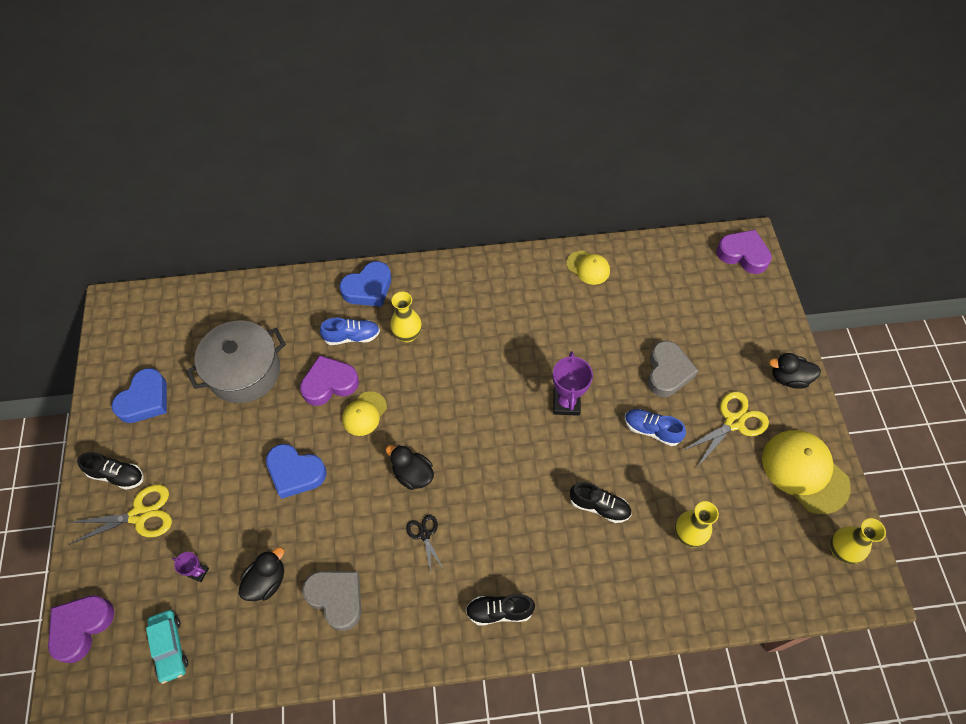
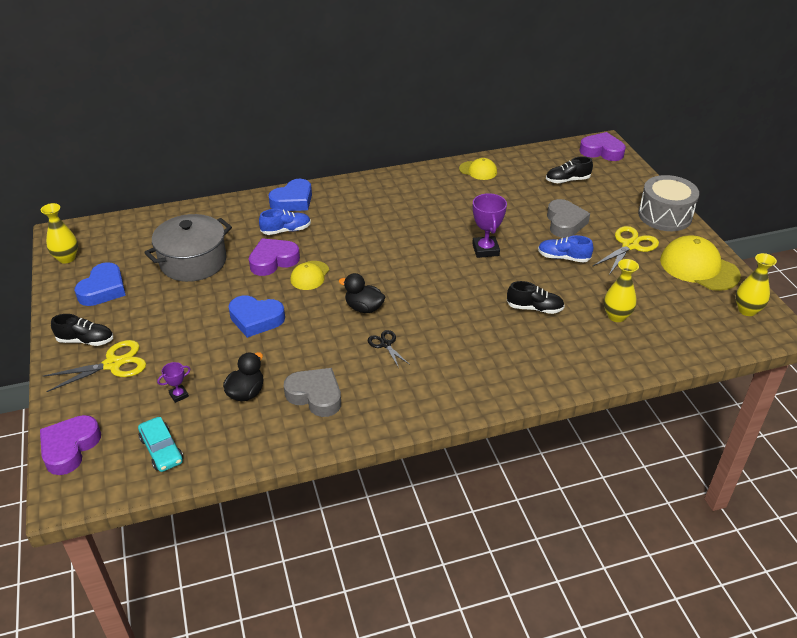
camera: 10 degrees left, 20 degrees down
(198, 572) = (179, 395): purple trophy -> purple trophy turned 45 degrees counterclockwise
(407, 335) = (335, 224): yellow vase -> yellow vase (67, 258)
(499, 611) = (468, 385): black shoe -> black shoe (567, 180)
(788, 378) = (665, 215): black duck -> grey drum

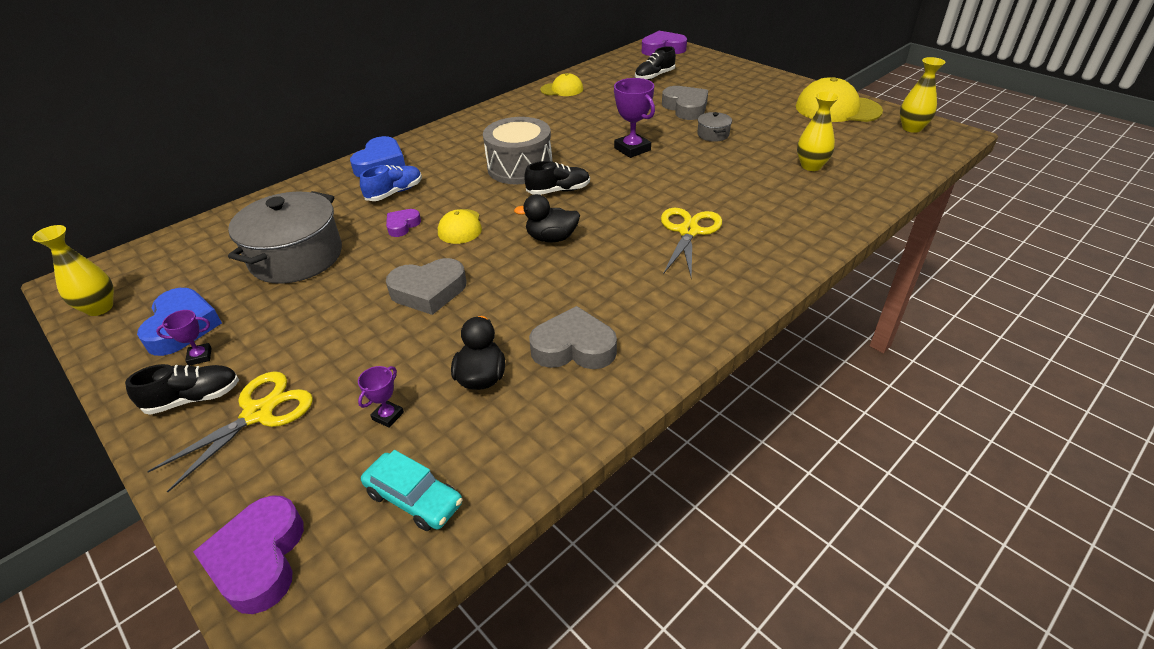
camera: 25 degrees left, 0 degrees up
(102, 314) = (200, 356): none -> purple trophy
(256, 319) = (428, 291): blue heart -> grey heart
(273, 261) = (402, 225): purple heart -> purple heart, size x0.57
(385, 344) = (608, 265): black scissors -> none
(534, 308) = (730, 183): black shoe -> black shoe (558, 191)
(563, 258) = (713, 134): blue shoe -> grey pot
(630, 245) = (762, 109): yellow scissors -> yellow scissors (688, 231)
(665, 215) = (766, 80): grey drum -> grey drum (520, 167)

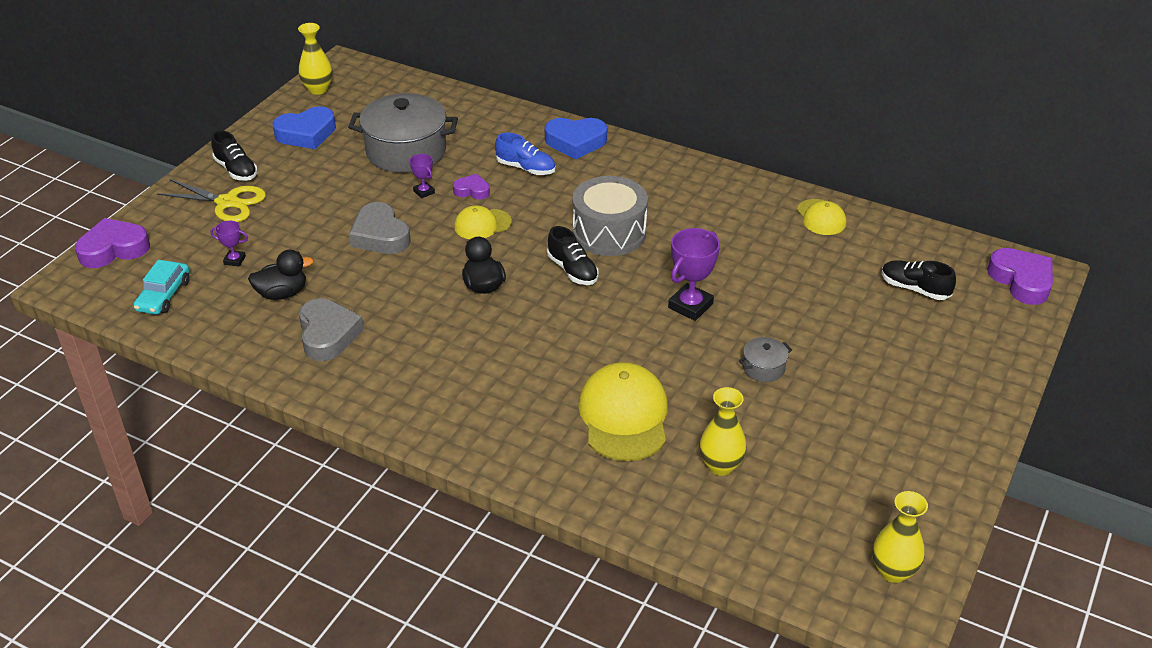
camera: 70 degrees right, 0 degrees up
(200, 356) = (277, 155): purple trophy -> purple trophy (424, 192)
(685, 108) = (829, 333): grey heart -> none
(688, 231) = (528, 377): yellow scissors -> none
(837, 109) = (915, 485): yellow cap -> yellow cap (624, 416)

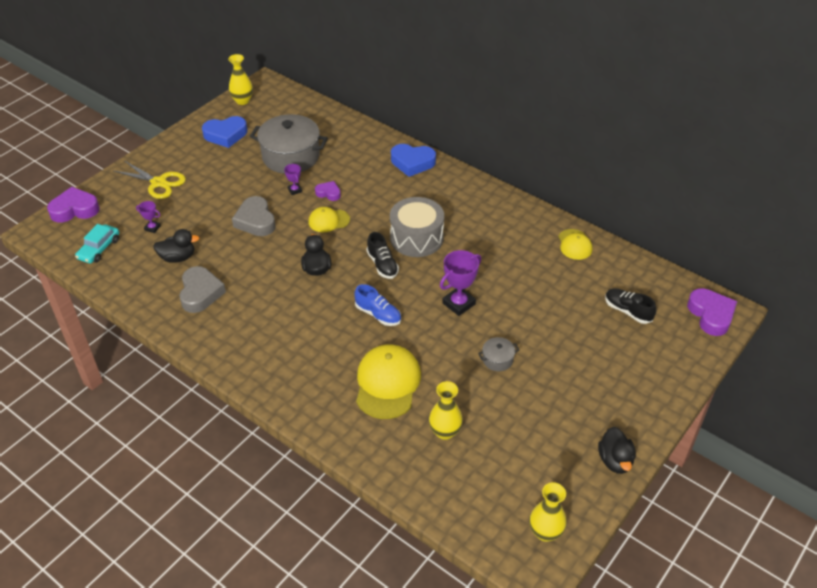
camera: 10 degrees right, 5 degrees up
(236, 170) = (171, 158): black shoe -> none
(526, 168) = (371, 180): blue shoe -> blue shoe (378, 314)
(956, 470) = (615, 460): none -> black duck

